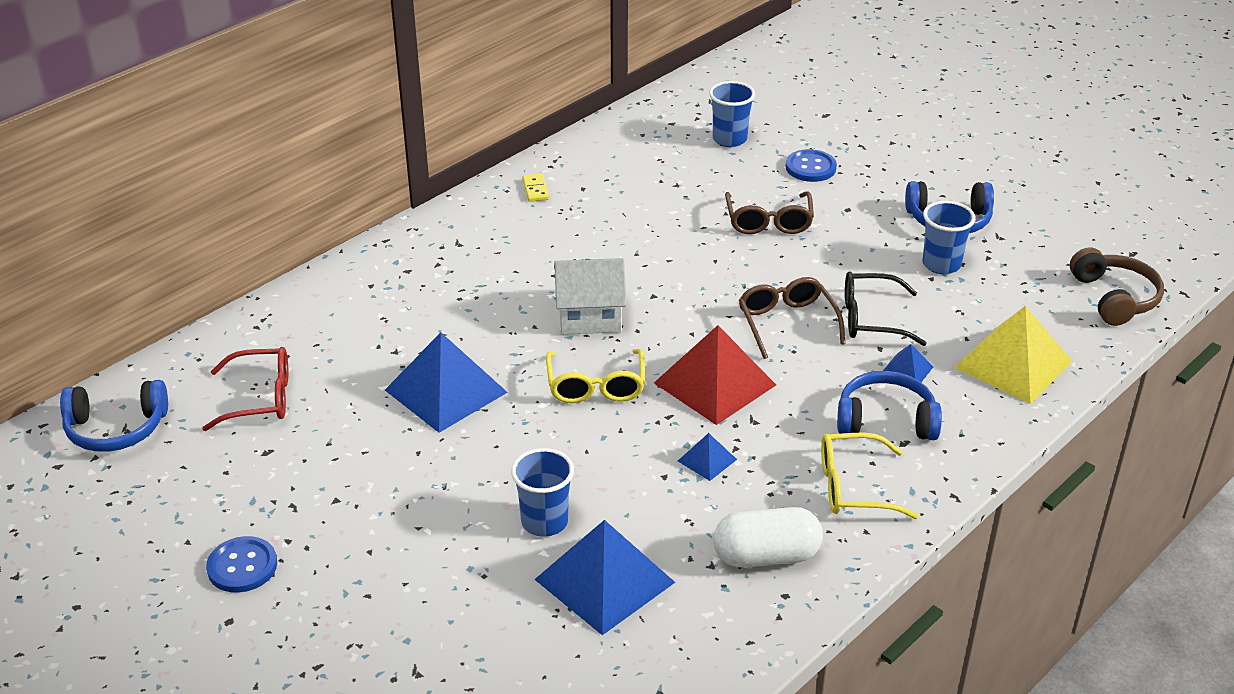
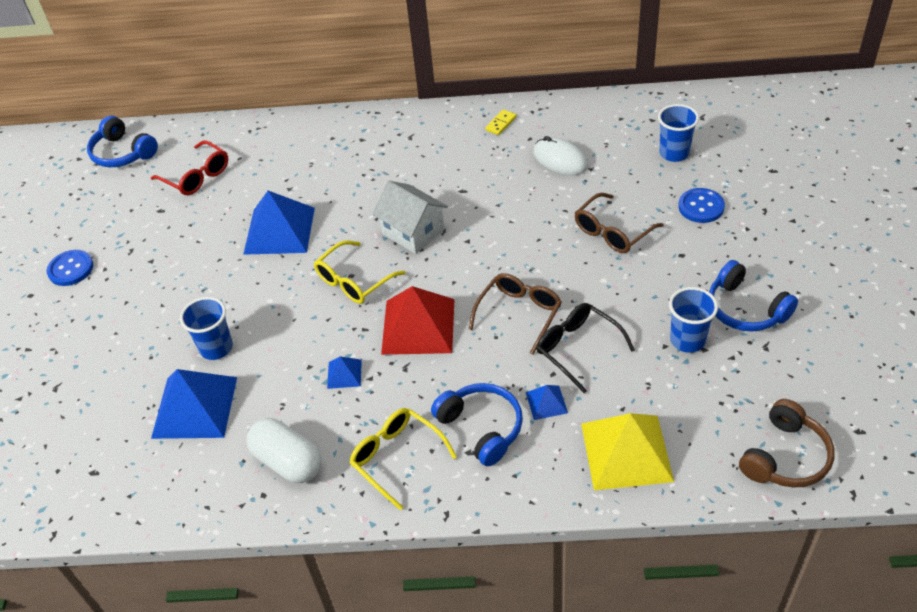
camera: 50 degrees right, 10 degrees up
(638, 191) = (560, 159): none -> white mouse

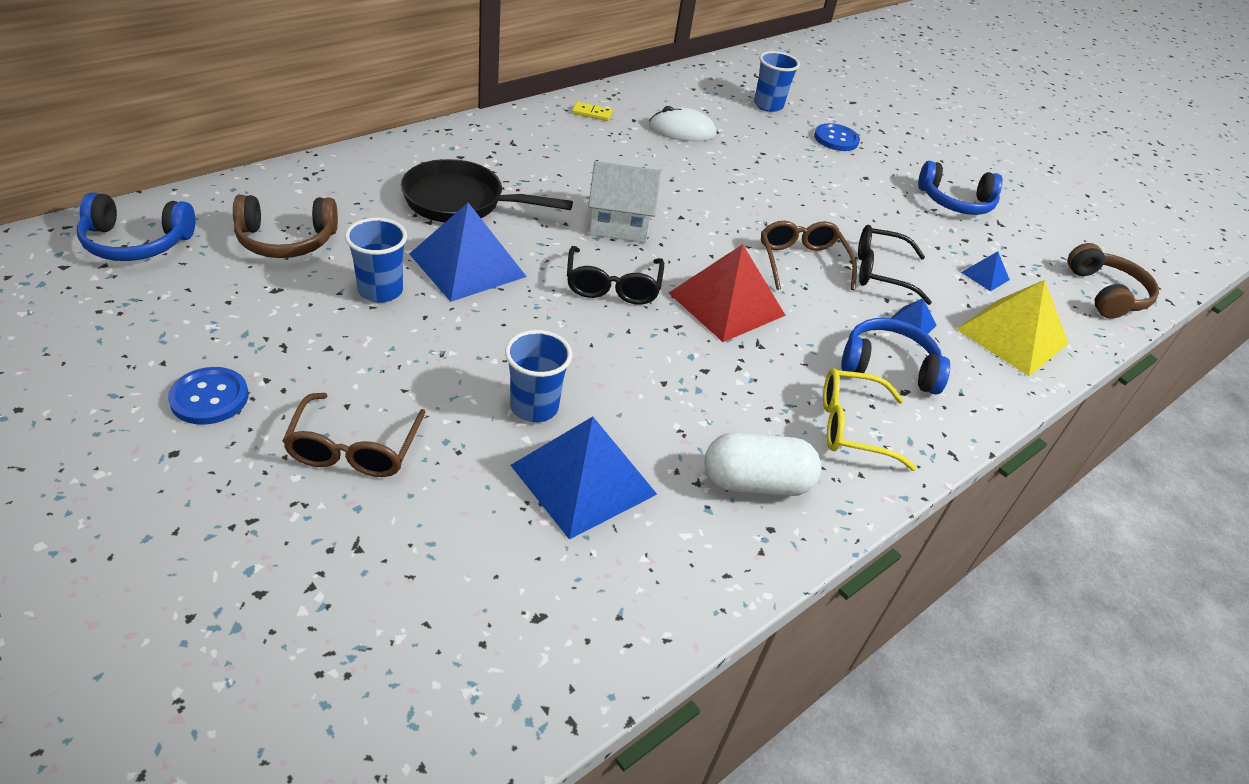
camera: 50 degrees left, 5 degrees down
(196, 176) = (286, 240): red glasses -> brown headphones
(324, 179) = (461, 202): none -> black pan
(344, 374) = (709, 374): blue pyramid -> blue pyramid (985, 276)
(354, 281) = (612, 286): yellow glasses -> black glasses
(501, 123) = (592, 113): yellow domino -> yellow domino turned 75 degrees counterclockwise
(613, 231) = (794, 174): brown glasses -> brown glasses (354, 448)
(687, 340) = (947, 237): blue cup -> blue cup (380, 291)

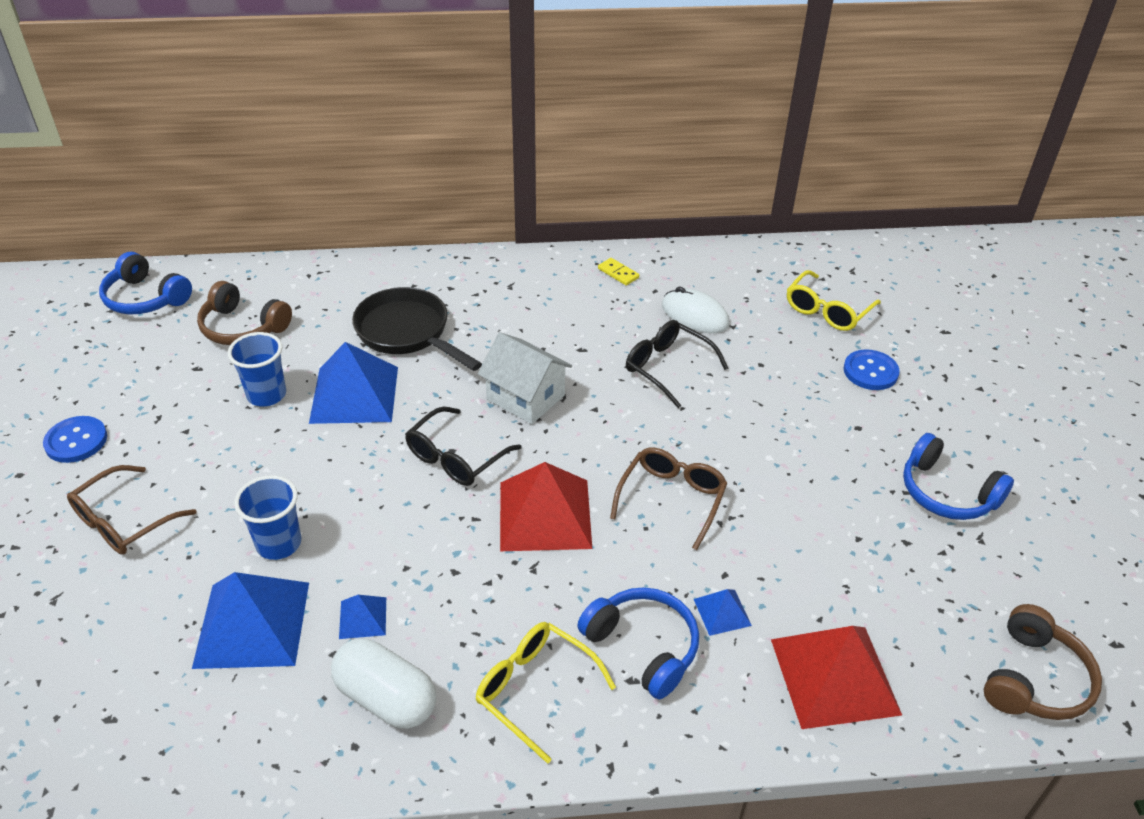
camera: 40 degrees right, 0 degrees up
(768, 105) = (827, 310): blue cup -> yellow glasses
(881, 272) = (751, 542): black glasses -> black glasses (668, 368)
(985, 276) = (882, 594): blue pyramid -> blue pyramid (363, 618)
(1012, 336) = (834, 676): yellow pyramid -> red pyramid

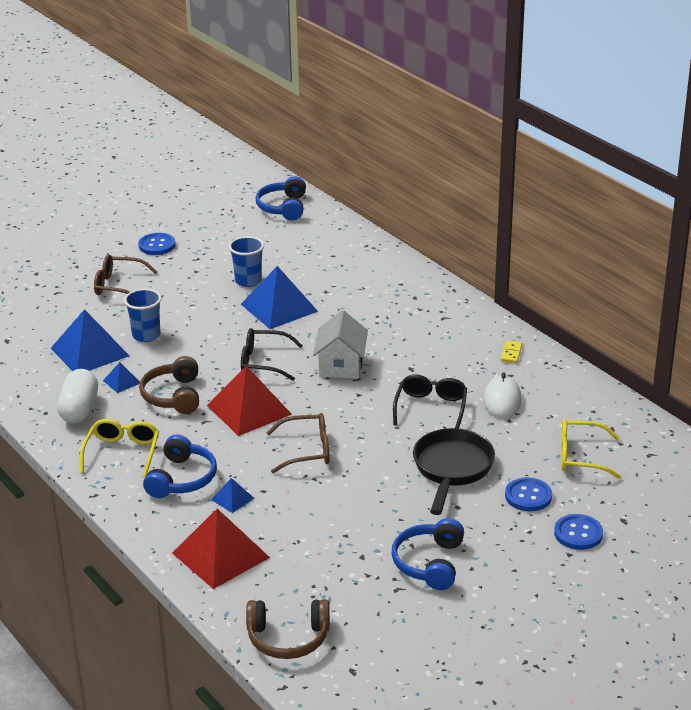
camera: 60 degrees right, 10 degrees down
(243, 327) = (294, 247): brown headphones -> brown headphones (173, 396)
(407, 333) = (352, 301): black pan -> black pan (452, 469)
(950, 368) = (578, 533): none -> blue button

